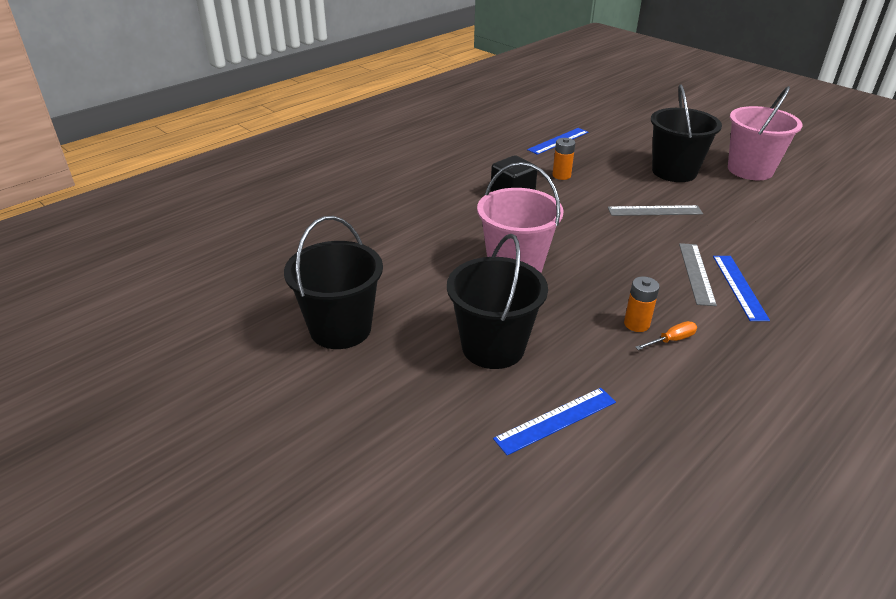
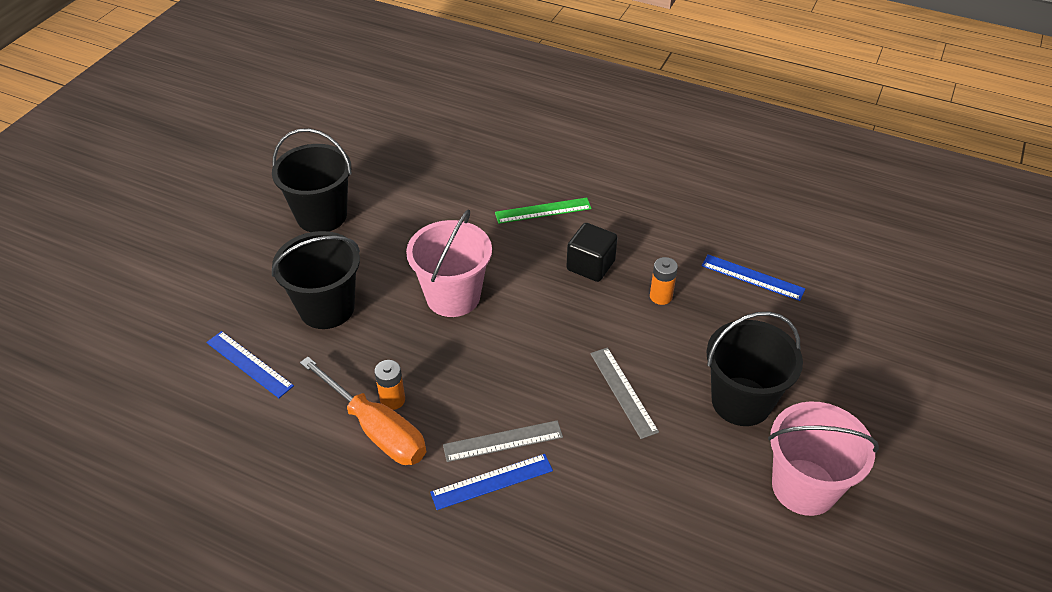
camera: 70 degrees right, 10 degrees up
(431, 201) = (543, 210): none -> green ruler
(671, 340) = (376, 429): orange screwdriver -> orange screwdriver, size x2.40

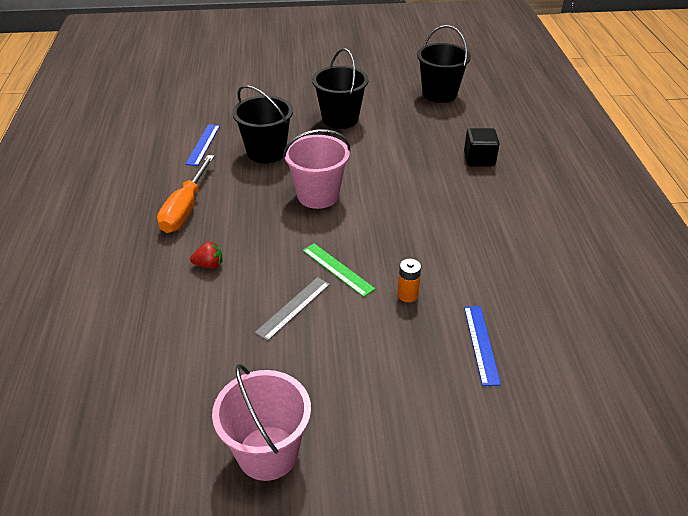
camera: 60 degrees right, 5 degrees down
(392, 400) = (212, 206): orange battery -> none
(492, 481) = (173, 272): blue ruler -> none
(503, 441) = (209, 265): grey ruler -> red strawberry
(543, 210) = (438, 203): green ruler -> green ruler (337, 269)
(590, 265) = (405, 246): black cube -> black cube (479, 159)
(741, 401) = (333, 381): black bucket -> black bucket (439, 94)

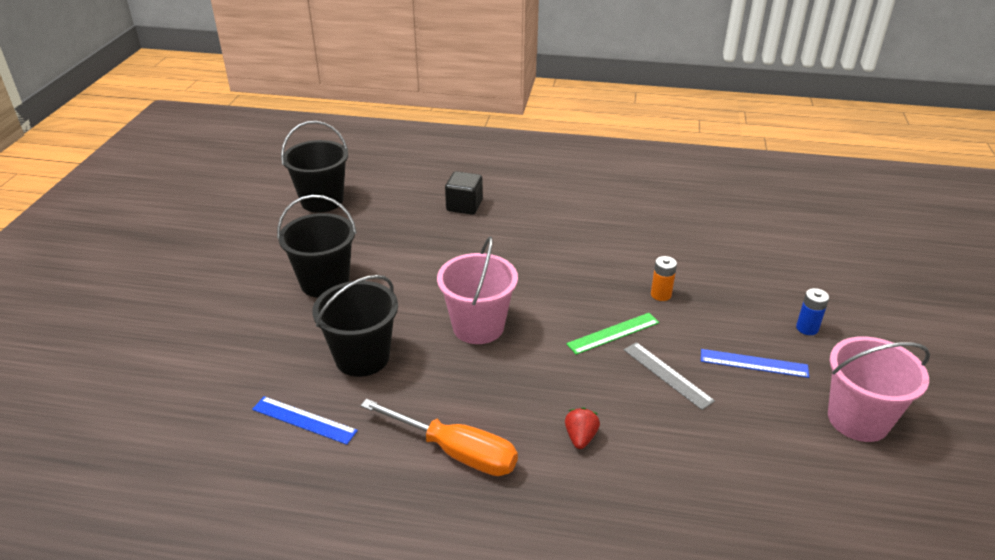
camera: 75 degrees left, 5 degrees down
(401, 413) = (807, 328): none -> blue battery
(481, 344) = (728, 267): blue ruler -> blue ruler (754, 363)

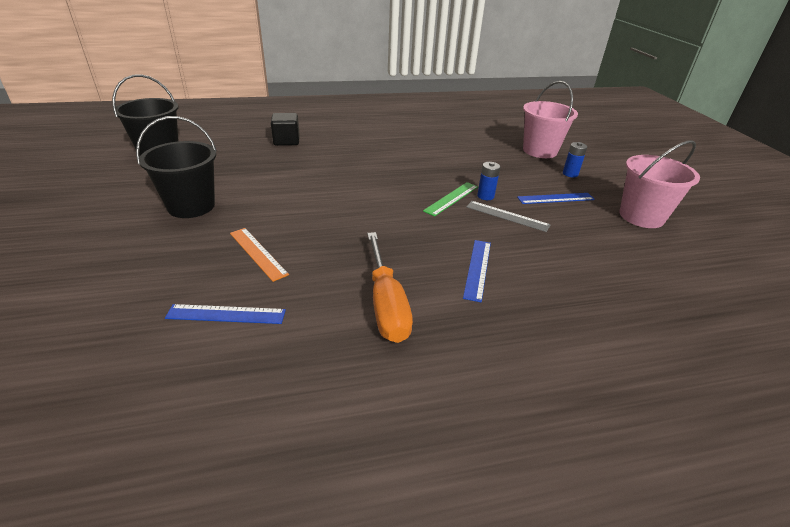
camera: 25 degrees left, 0 degrees up
(362, 357) = (258, 253): black bucket -> orange ruler
(456, 452) = (386, 304): orange screwdriver -> orange screwdriver turned 75 degrees clockwise
(478, 327) = (347, 213): pink bucket -> pink bucket (540, 151)
(580, 437) = (477, 269): red strawberry -> blue ruler
(659, 339) = (485, 196): none -> blue battery
(661, 294) = (466, 171): orange battery -> none

